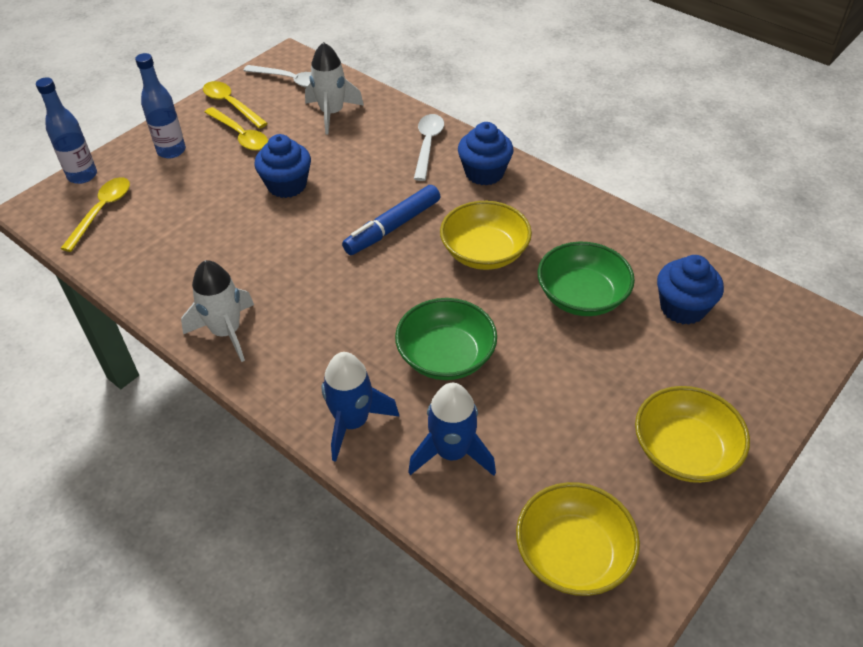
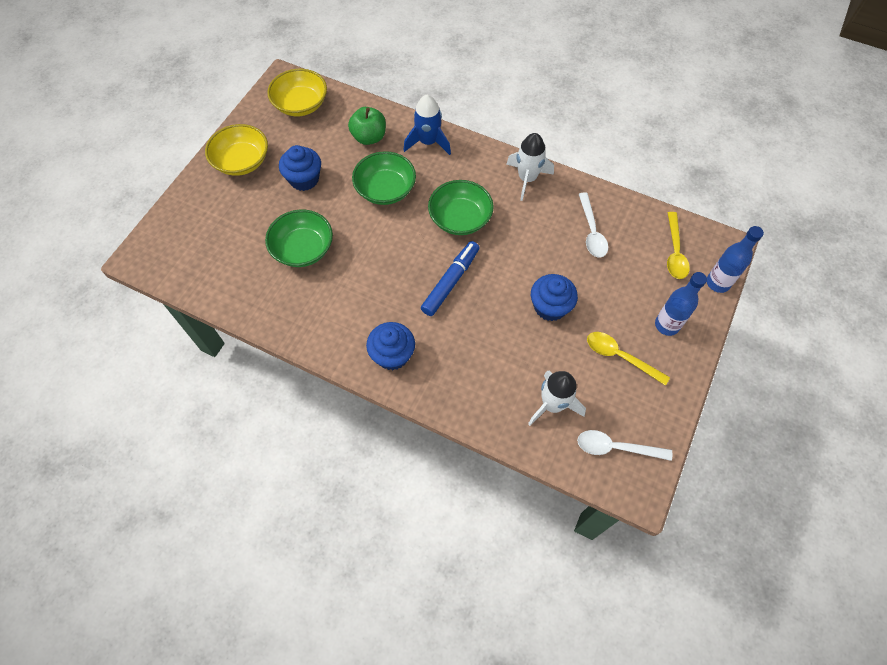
camera: 165 degrees right, 15 degrees up
(231, 105) = (653, 396): yellow spoon -> none
(350, 296) = (460, 218): none -> green bowl
(428, 145) = (450, 379): white spoon -> white spoon (591, 231)
(452, 452) = (369, 137): blue rocket -> green apple
(484, 252) = (376, 272): yellow bowl -> none
(682, 308) = (234, 253): blue cupcake -> blue cupcake (304, 179)

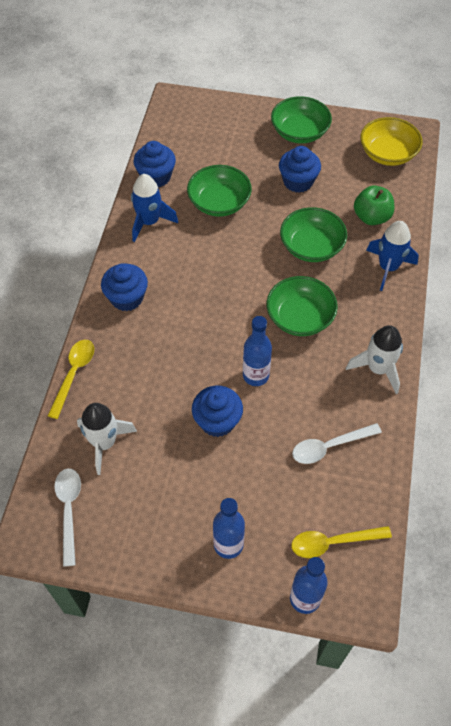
camera: 75 degrees right, 5 degrees down
(242, 161) = (299, 132): yellow bowl -> green bowl
(243, 297) = (156, 177): none -> blue cupcake
(302, 315) = (149, 222): none -> blue rocket
(450, 282) = (220, 326): blue marker -> none
(511, 267) = (255, 376): none -> blue bottle
(620, 356) = (175, 500): yellow spoon -> yellow spoon (74, 374)

